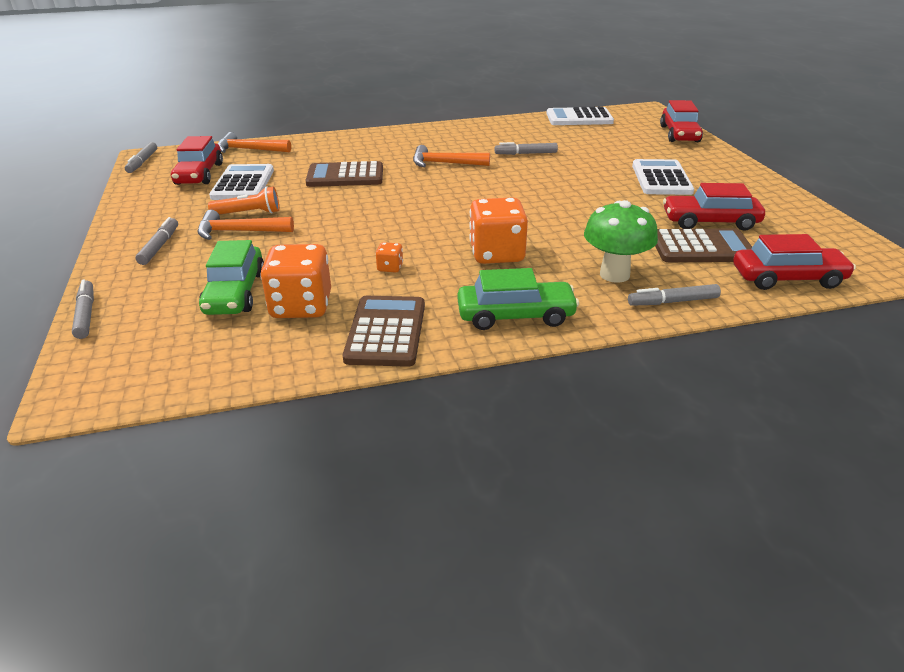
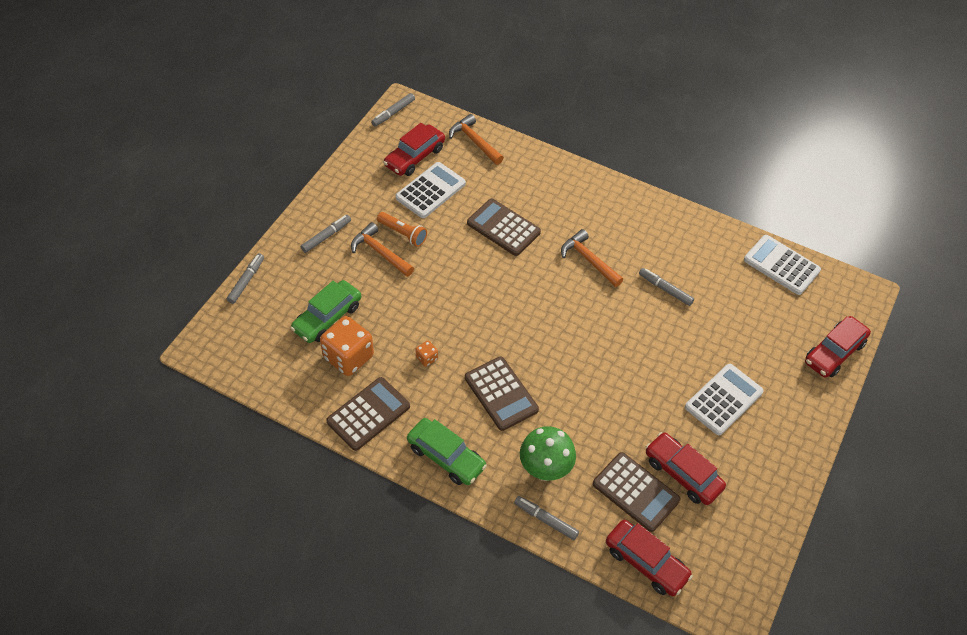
camera: 40 degrees right, 20 degrees up
(497, 254) = (501, 394): orange dice -> brown calculator

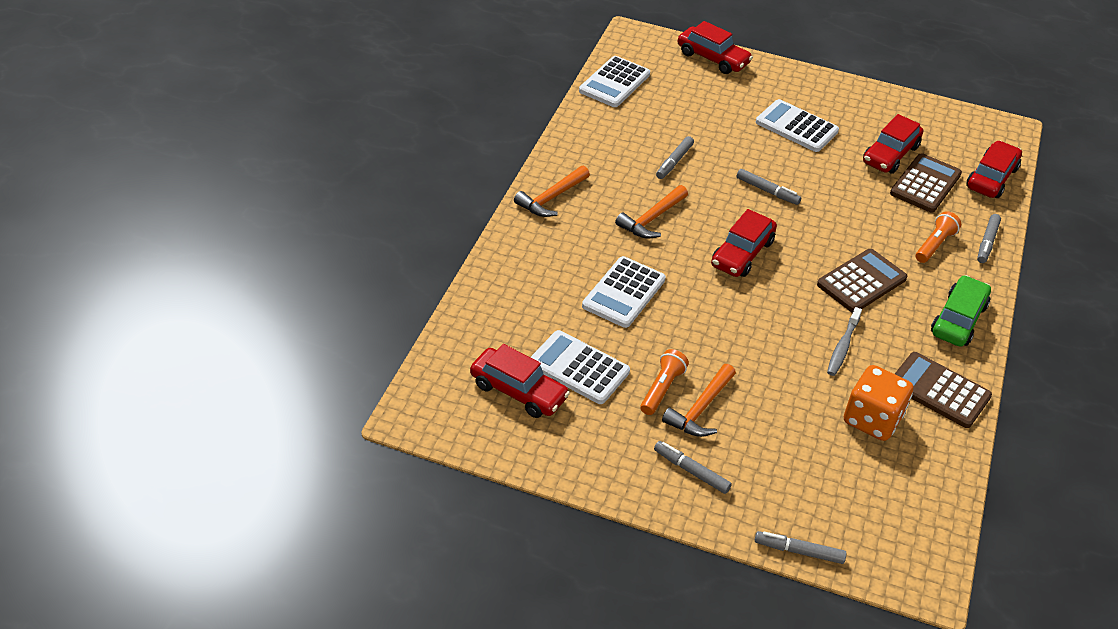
camera: 100 degrees left, 10 degrees down
(327, 317) = (823, 449): green car -> none
(393, 113) = (432, 425): grey marker -> grey marker (767, 191)
(427, 358) = (842, 347): orange dice -> grey toothbrush
(474, 141) = (476, 330): orange hammer -> orange hammer (551, 198)
(503, 228) = (623, 293): brown calculator -> white calculator
(543, 313) = (742, 253): none -> red car
(545, 470) = (934, 245): green mushroom -> orange flashlight

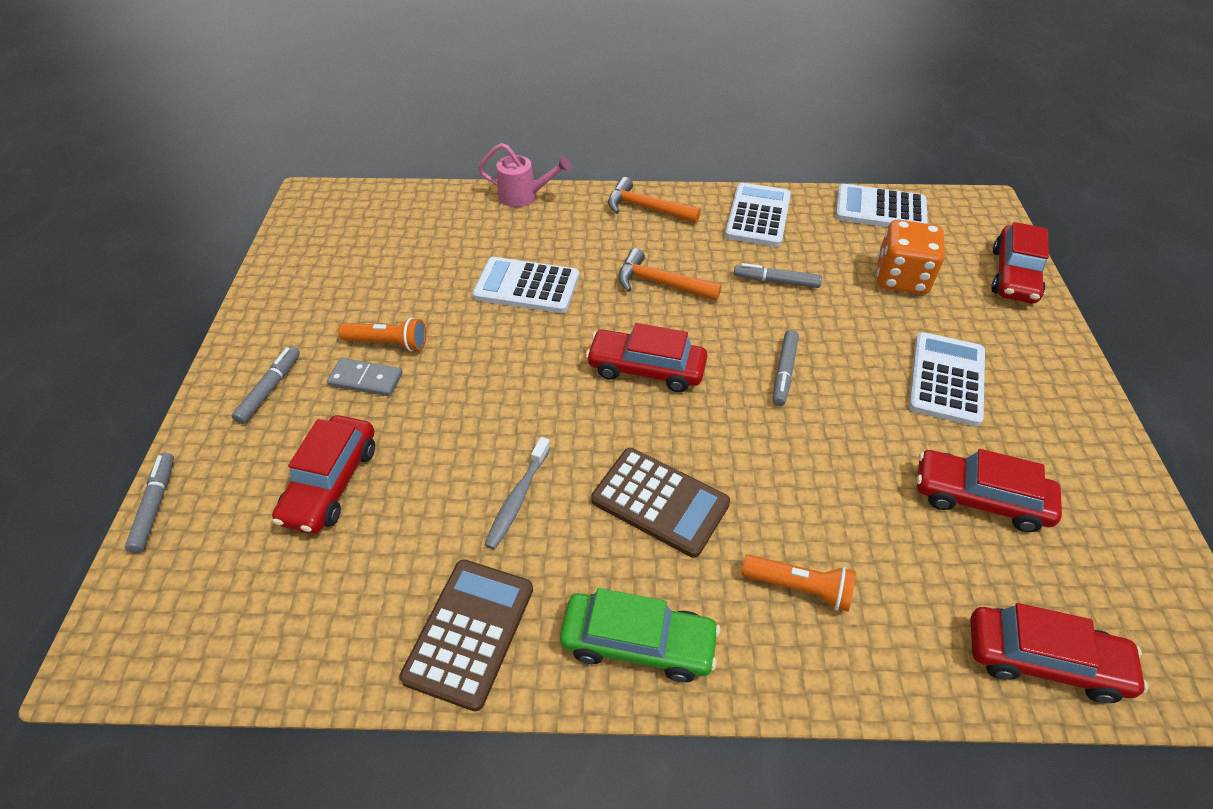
camera: 75 degrees right, 5 degrees up
(494, 266) = (523, 196): none -> pink watering can
(518, 391) = (357, 247): red car -> red car (331, 483)
(578, 368) = (401, 278): white calculator -> white calculator (758, 216)
(700, 409) = (366, 379): orange hammer -> grey domino
(842, 347) = (517, 498): grey toothbrush -> grey toothbrush turned 75 degrees counterclockwise
(872, 419) = (389, 552): orange dice -> orange dice (901, 278)
(925, 184) = (944, 556): brown calculator -> none
(987, 242) = (857, 670): grey marker -> none

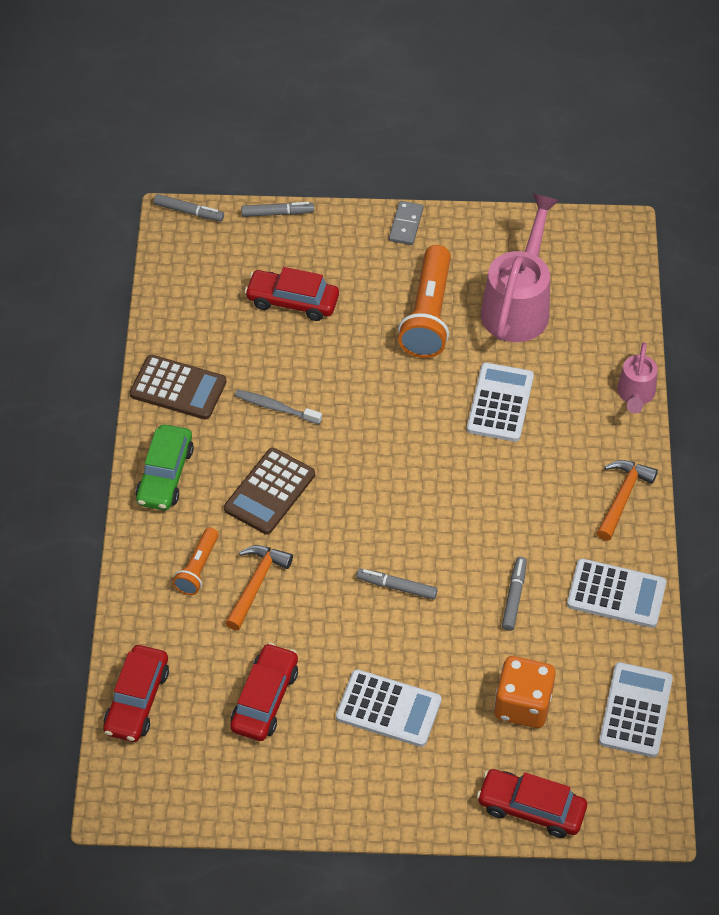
camera: 90 degrees right, 5 degrees up
(269, 389) = (379, 250): grey marker -> grey marker (188, 212)
(366, 379) = (389, 306): grey domino -> grey domino (406, 225)
(388, 343) = (428, 315): orange flashlight -> orange flashlight, size x1.87
(392, 270) = (518, 305): none -> pink watering can
(646, 369) = (400, 488): red car -> none
(661, 283) = (508, 504): orange hammer -> orange hammer (256, 584)

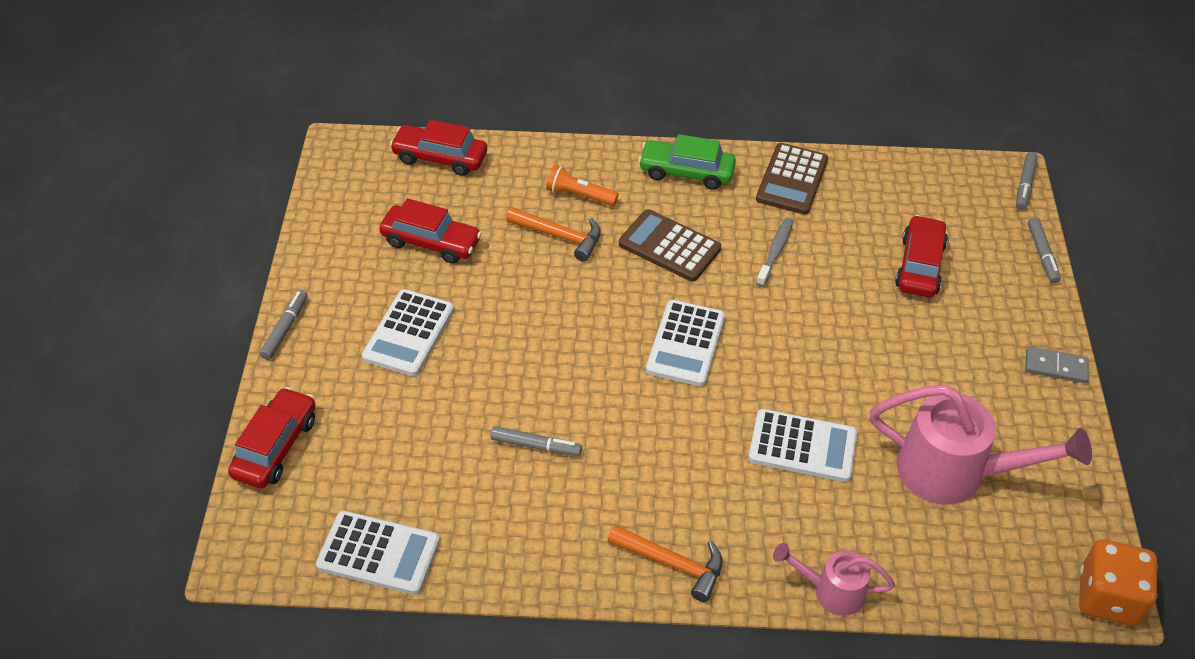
camera: 90 degrees right, 5 degrees down
(397, 587) = (552, 344): grey marker -> grey marker (285, 329)
(428, 315) = (923, 383): orange flashlight -> none
(522, 705) = (399, 446): orange dice -> orange dice (1107, 598)
(616, 594) = (534, 546): white calculator -> white calculator (685, 344)

